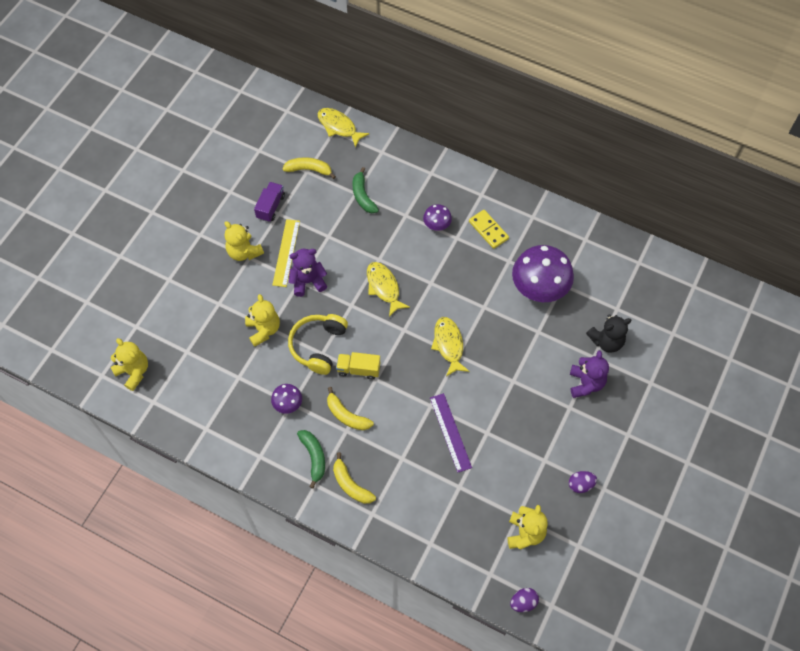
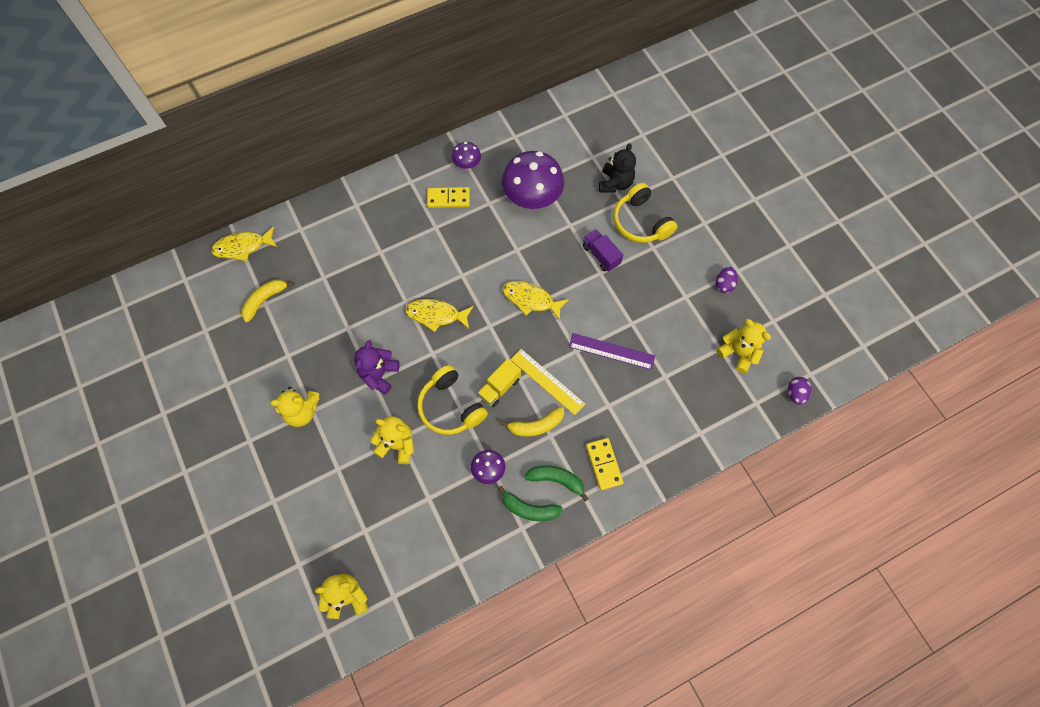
camera: 55 degrees left, 5 degrees up
(271, 207) = (274, 358): purple truck -> purple truck (601, 255)
(286, 253) = (334, 374): yellow ruler -> yellow ruler (547, 381)
(351, 484) = (604, 464): yellow banana -> yellow domino
(363, 196) = (331, 273): green banana -> green banana (529, 509)
(437, 225) = (411, 234): purple mushroom -> purple mushroom (467, 164)
(585, 383) = (640, 222): purple teddy bear -> yellow headphones

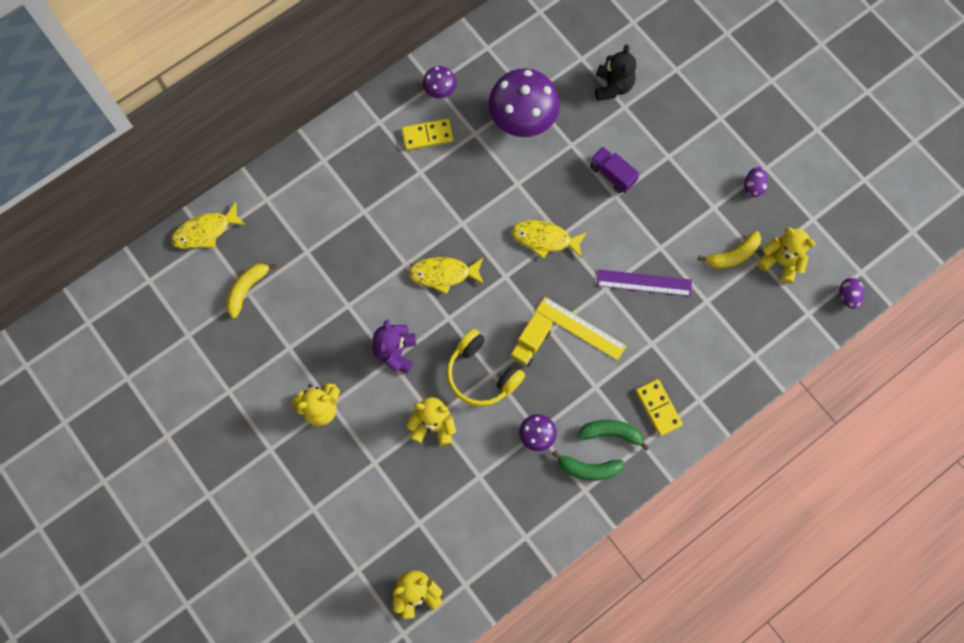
camera: 10 degrees left, 5 degrees up
(536, 425) = (578, 379): yellow banana -> yellow banana (733, 255)
(640, 222) = (649, 128): yellow headphones -> none

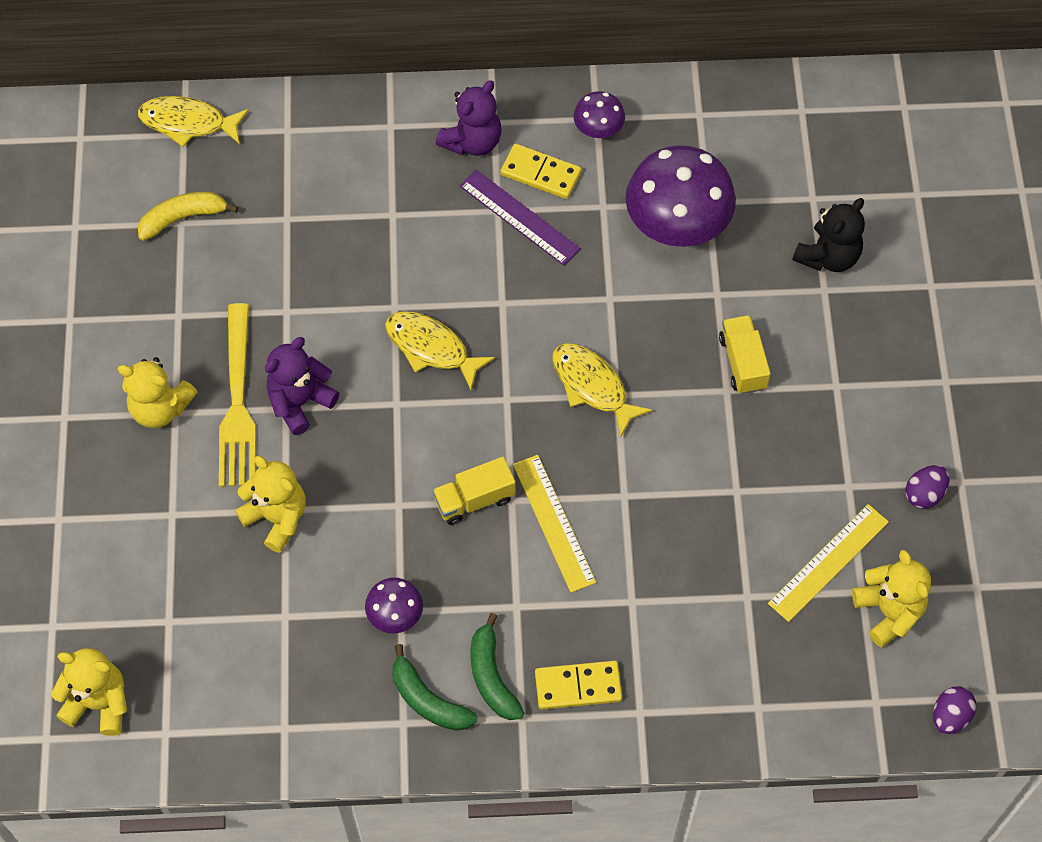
camera: 35 degrees right, 10 degrees down
(362, 376) = (238, 403): none -> yellow fork
(376, 140) = (472, 141): none -> purple teddy bear
(481, 374) = (384, 496): yellow headphones -> none
(611, 433) = (492, 676): green banana -> green banana turned 150 degrees counterclockwise
(612, 174) = (742, 363): purple truck -> yellow truck
(644, 283) = (680, 521): purple ruler -> purple ruler (519, 217)
(658, 408) = (578, 686): yellow domino -> yellow domino turned 75 degrees clockwise
(733, 255) = (828, 562): yellow banana -> yellow ruler

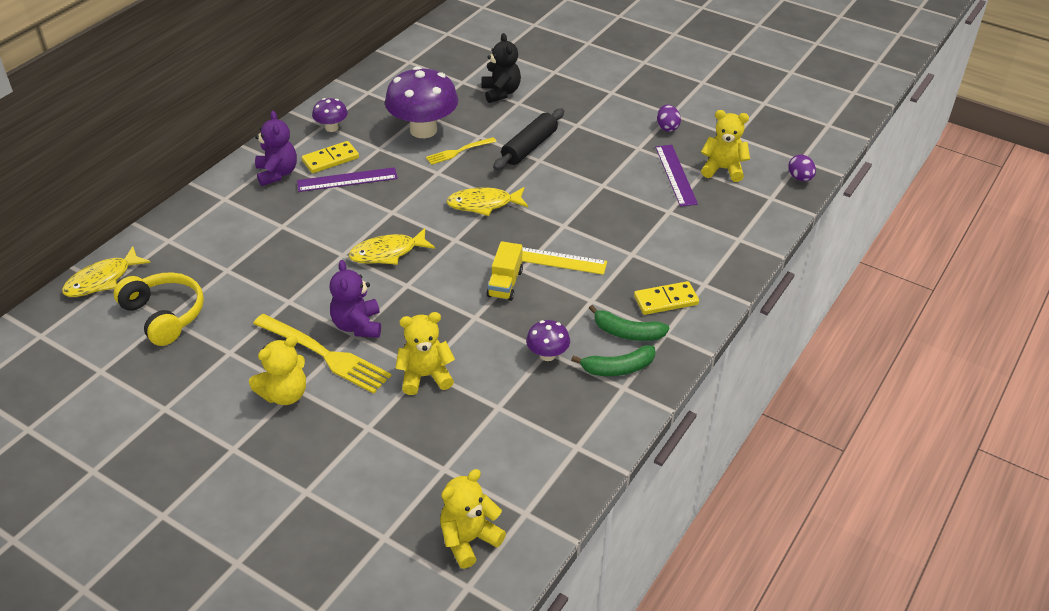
camera: 55 degrees left, 20 degrees down
(183, 218) = (164, 315): yellow banana -> yellow headphones
(578, 686) = (666, 300): yellow domino -> yellow domino turned 45 degrees clockwise
(667, 292) = (458, 152): none -> yellow fork
(742, 363) = (529, 147): yellow truck -> black rolling pin
(828, 562) = (675, 175): yellow ruler -> purple ruler

